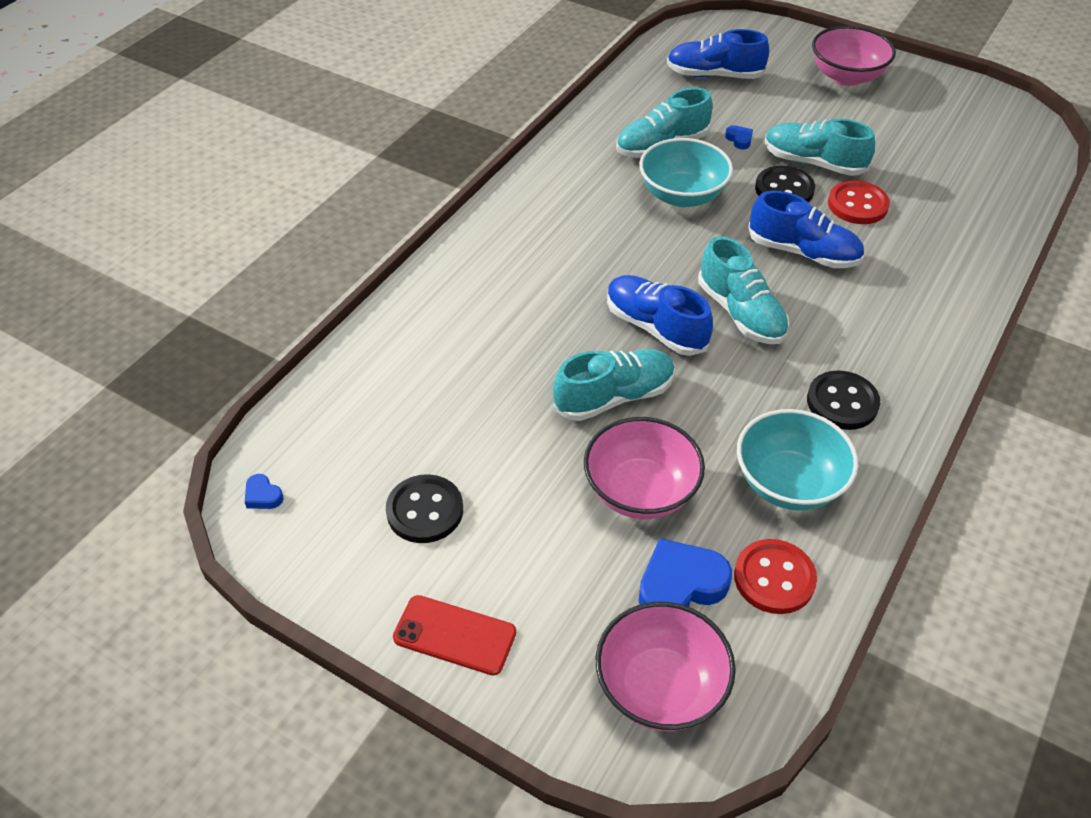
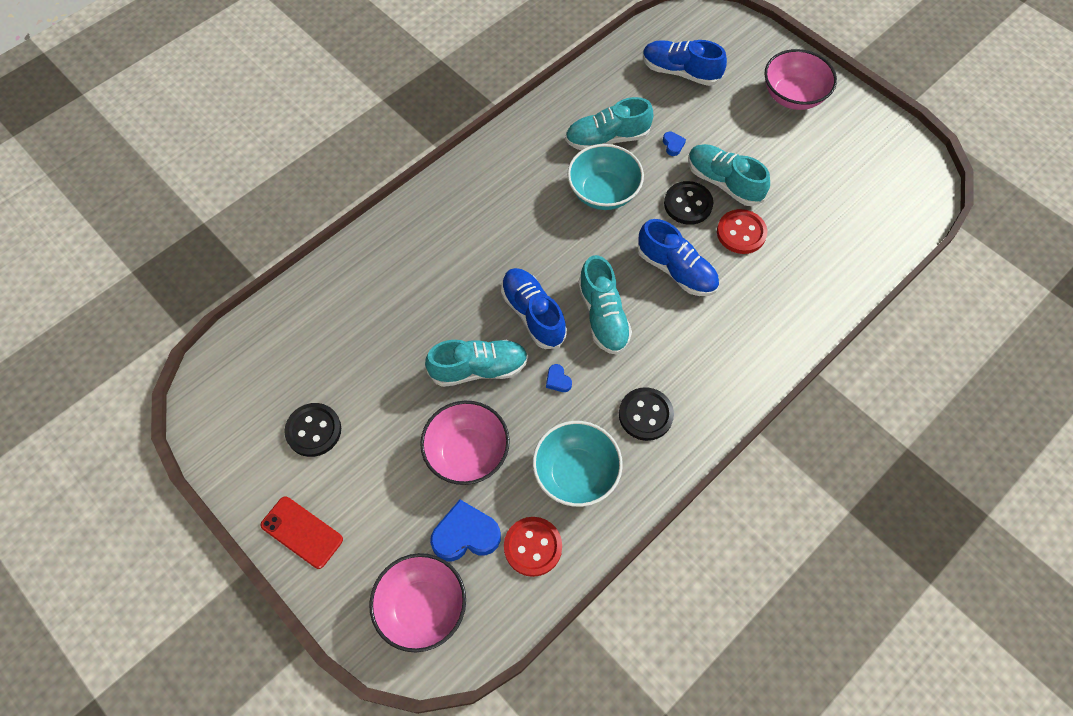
camera: 15 degrees right, 15 degrees up
(263, 495) = (210, 391): blue heart -> blue heart (558, 380)

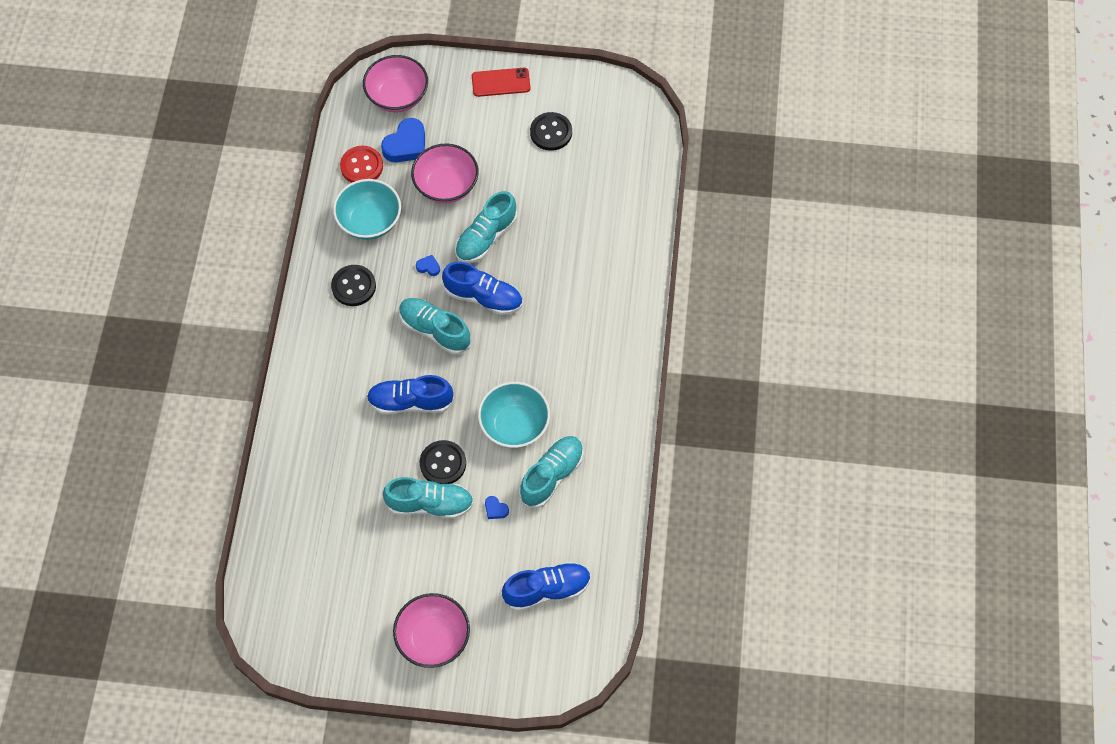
camera: 140 degrees right, 0 degrees up
(741, 233) = (385, 469): red button -> none

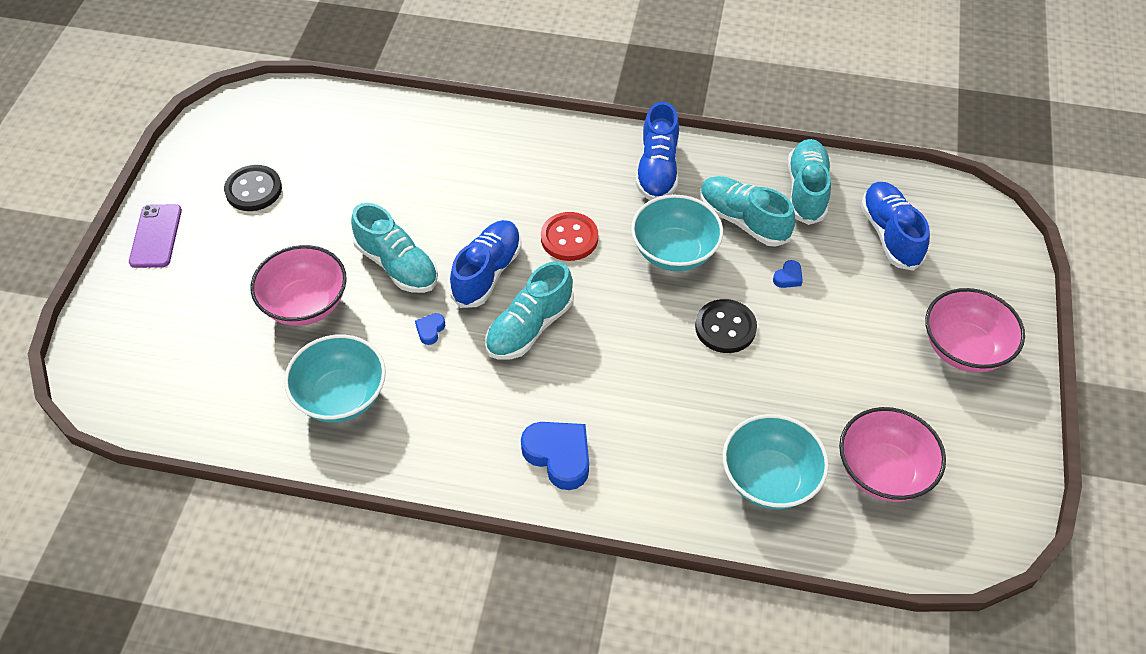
camera: 85 degrees left, 10 degrees down
(313, 494) = (769, 479): none -> turquoise bowl
(353, 286) = (445, 420): black button -> none
(361, 166) = (244, 403): red button -> red button (569, 238)
(397, 96) = (136, 355): pink bowl -> pink bowl (883, 472)
(406, 145) = (224, 347): blue heart -> blue heart (559, 456)
(410, 402) = (635, 359): blue shoe -> blue shoe (657, 170)
(430, 504) = (783, 344): turquoise shoe -> turquoise shoe (806, 191)
(501, 82) = (156, 236): red phone -> purple phone

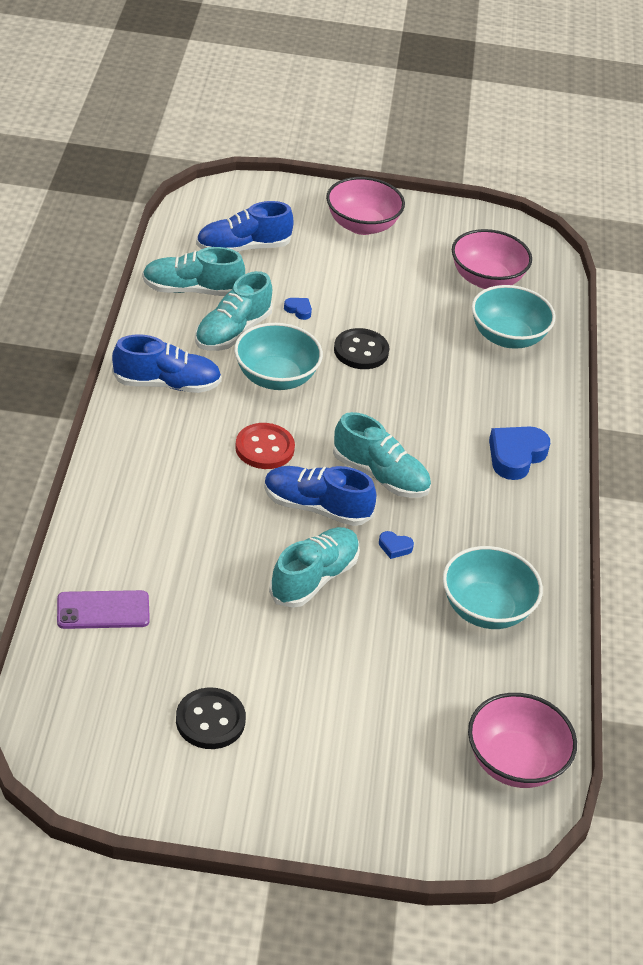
camera: 100 degrees left, 10 degrees down
(156, 236) = (293, 809): purple phone -> purple phone (103, 610)
(305, 304) = (376, 650): pink bowl -> pink bowl (515, 762)

